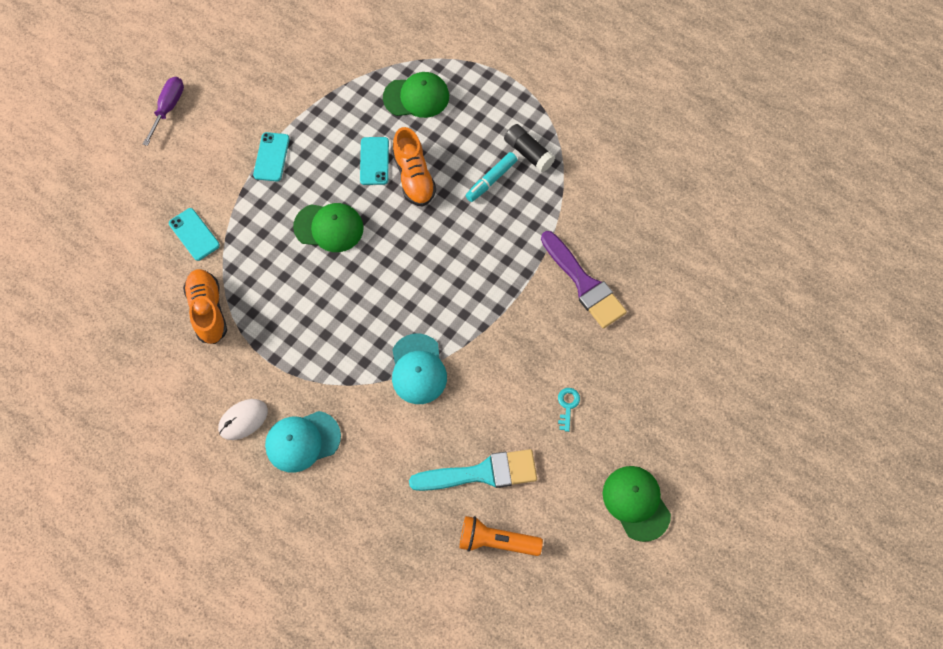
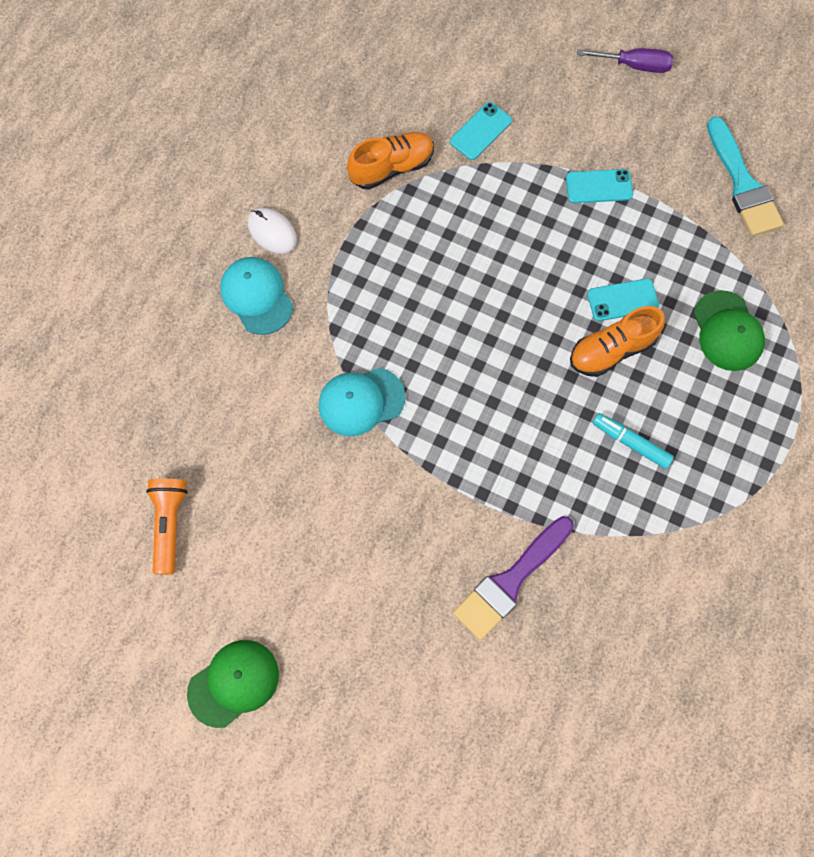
camera: 80 degrees right, 5 degrees up
(329, 227) = (521, 268): green cap -> none
(481, 473) = (246, 495): turquoise brush -> turquoise brush (742, 184)
(528, 153) = (682, 483): black glue stick -> none
(567, 406) = (344, 583): turquoise key -> none

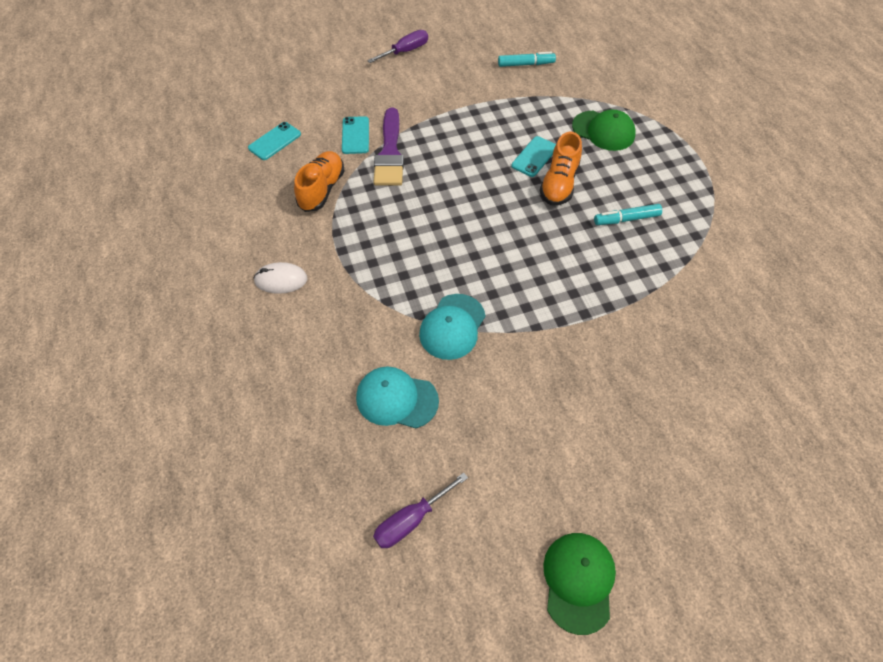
camera: 45 degrees left, 15 degrees down
(169, 524) = (411, 520): orange flashlight -> purple screwdriver
(257, 296) = (312, 324): turquoise cap -> turquoise cap (396, 399)
(510, 581) = (659, 346): purple brush -> purple brush (389, 153)
(599, 186) = (455, 115): turquoise phone -> turquoise phone (275, 141)
(742, 184) = (526, 64): turquoise brush -> turquoise marker

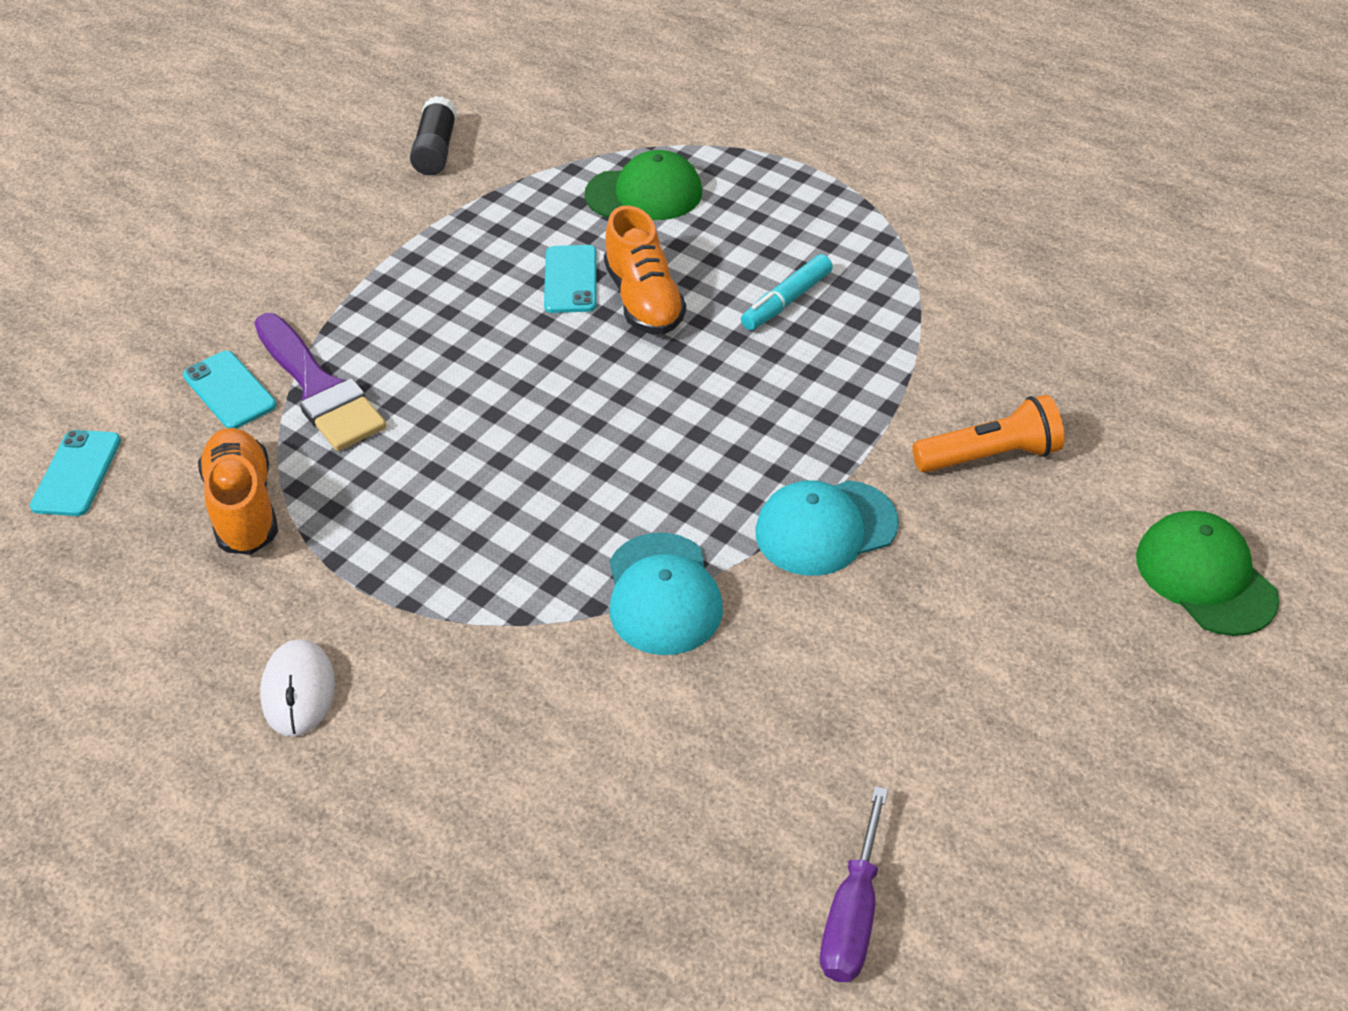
camera: 35 degrees left, 10 degrees down
(281, 280) = (298, 691): white mouse -> white mouse turned 60 degrees counterclockwise
(396, 399) = (670, 753): turquoise cap -> turquoise cap (825, 528)
(405, 51) = (203, 217): purple screwdriver -> none
(526, 64) = (436, 150): turquoise marker -> black glue stick
(578, 581) = (1154, 830): green cap -> green cap (1205, 577)
(660, 352) = (990, 455): none -> orange flashlight

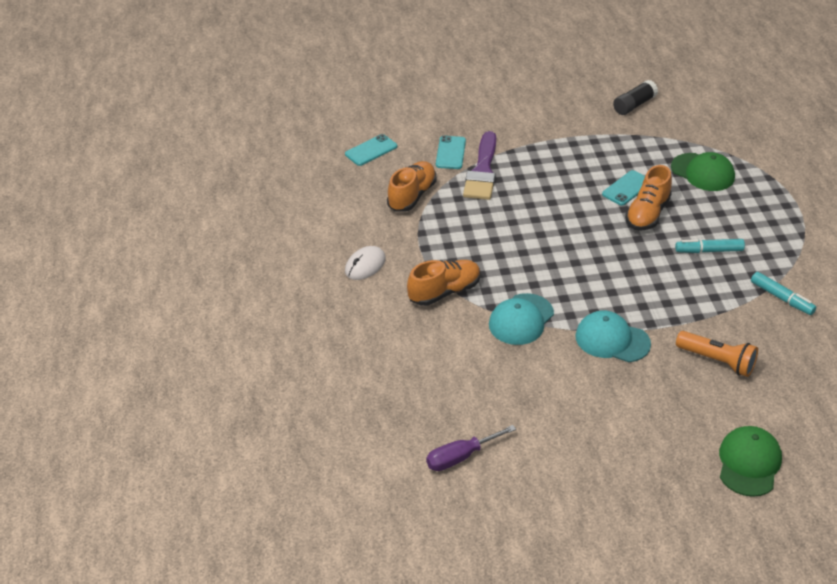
camera: 45 degrees right, 5 degrees down
(490, 637) = (444, 292): none -> orange shoe
(951, 308) = (781, 298): none -> turquoise marker

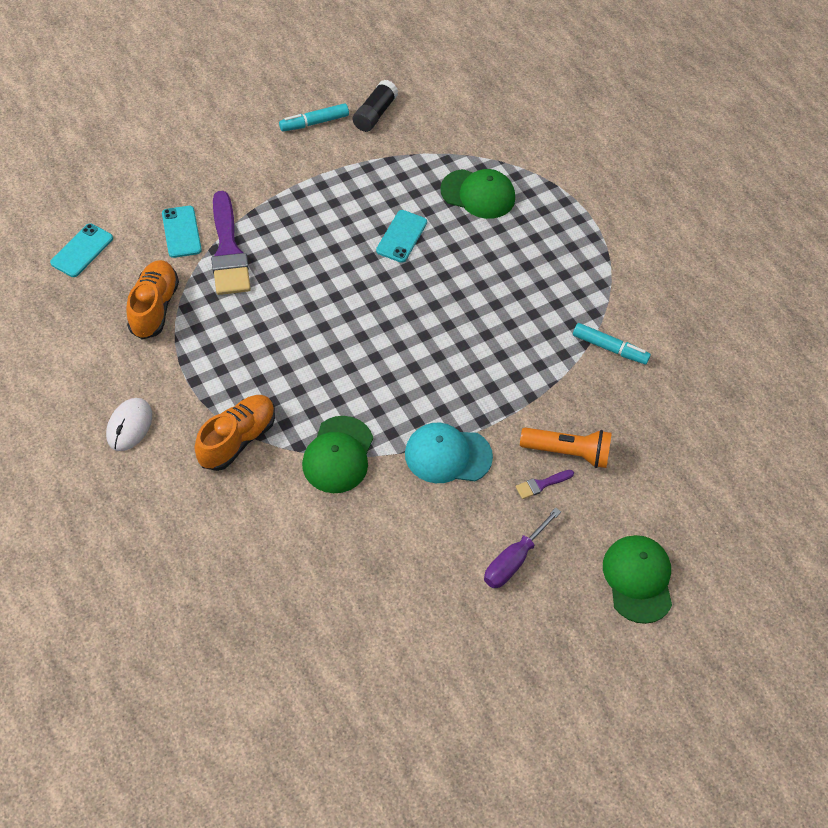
camera: 25 degrees left, 15 degrees up
(460, 457) = (328, 669): purple screwdriver -> purple screwdriver (513, 560)
(521, 319) = (338, 455): turquoise cap -> green cap
(647, 214) = (435, 268): orange shoe -> none
(686, 378) = (541, 484): none -> purple brush
(709, 251) = (516, 303): turquoise marker -> turquoise marker (314, 123)

